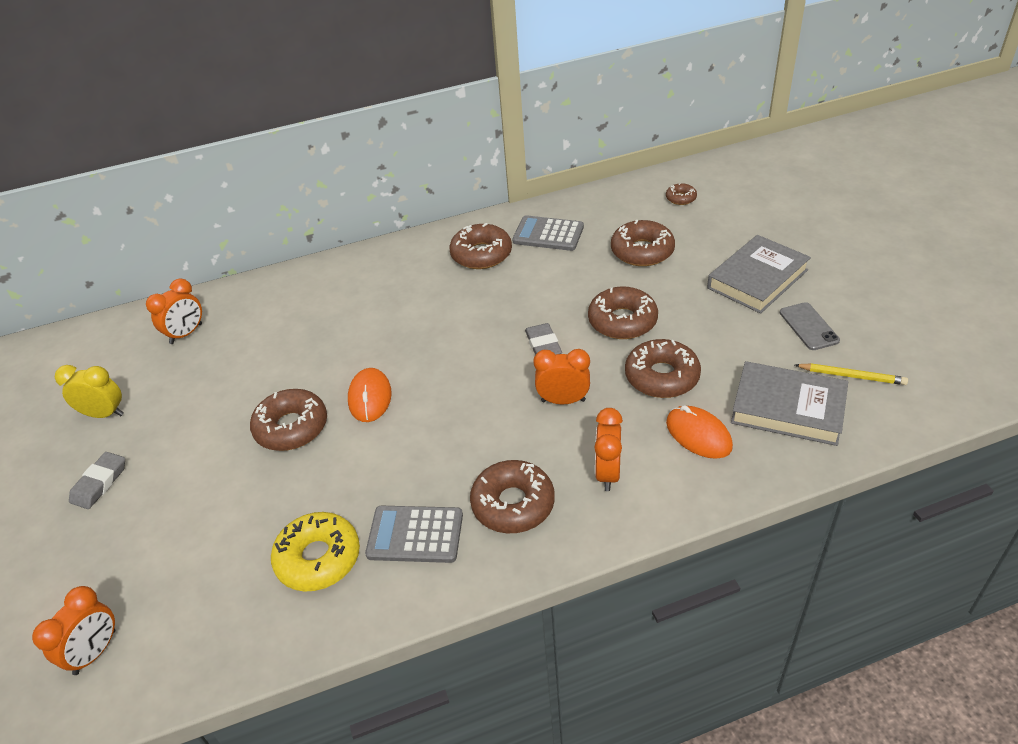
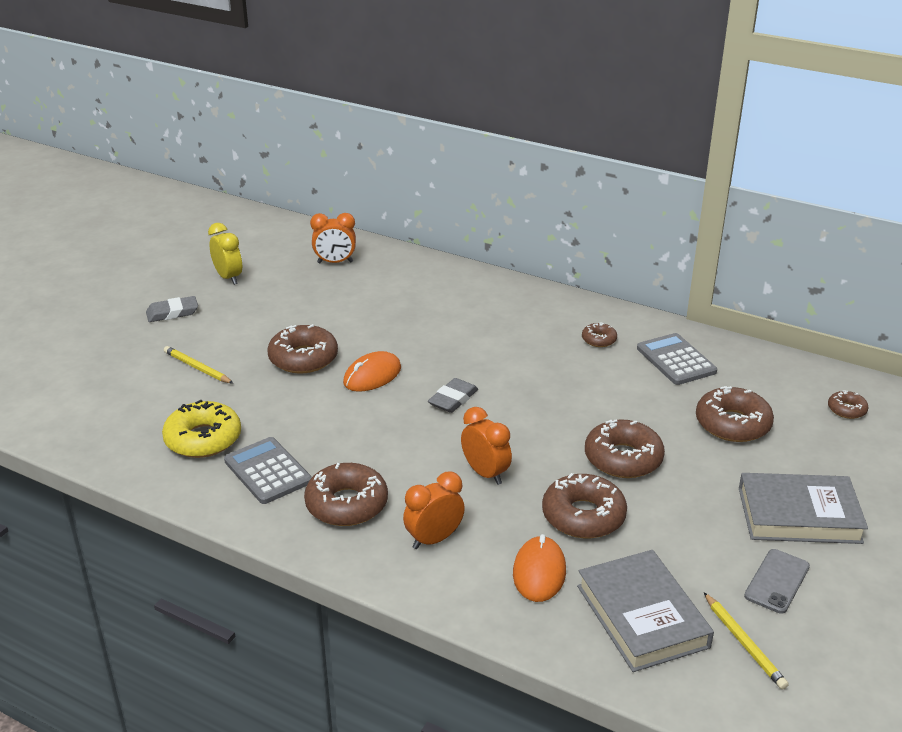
camera: 45 degrees right, 10 degrees down
(95, 652) = (50, 393): orange clock -> none
(209, 509) = (197, 368): none -> yellow pencil
(481, 254) = (599, 339): brown donut -> brown donut, size x0.52
(543, 345) = (535, 429): grey eraser -> grey eraser (453, 399)

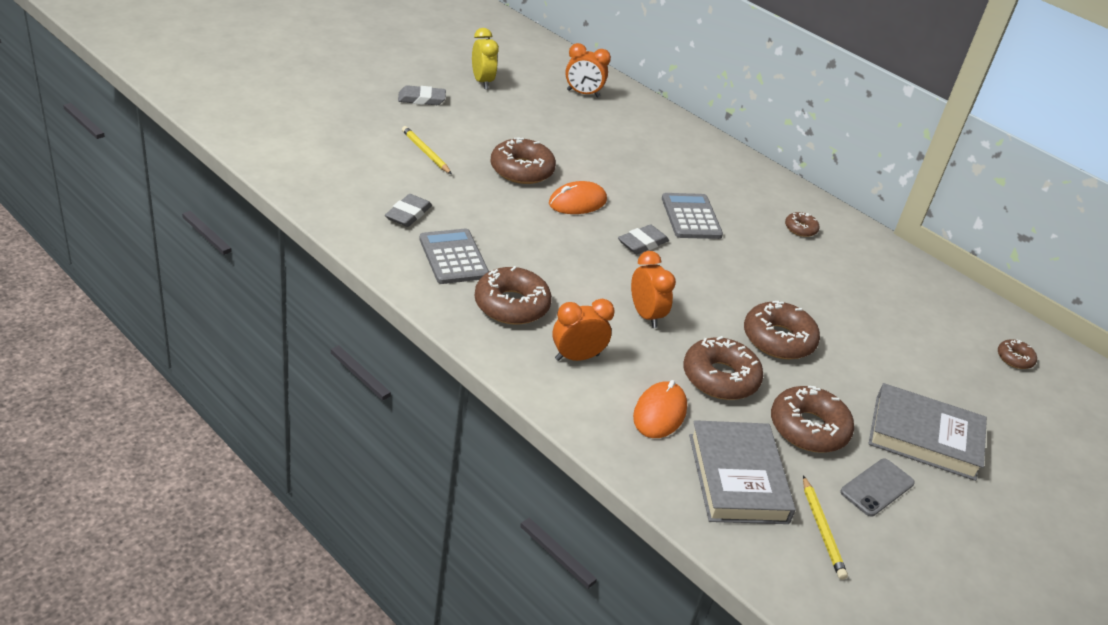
camera: 10 degrees right, 5 degrees up
(203, 439) = (408, 214): yellow donut -> grey eraser
(676, 360) = (866, 267): grey calculator -> grey calculator (691, 217)
(732, 424) = (896, 339): brown donut -> brown donut (808, 428)

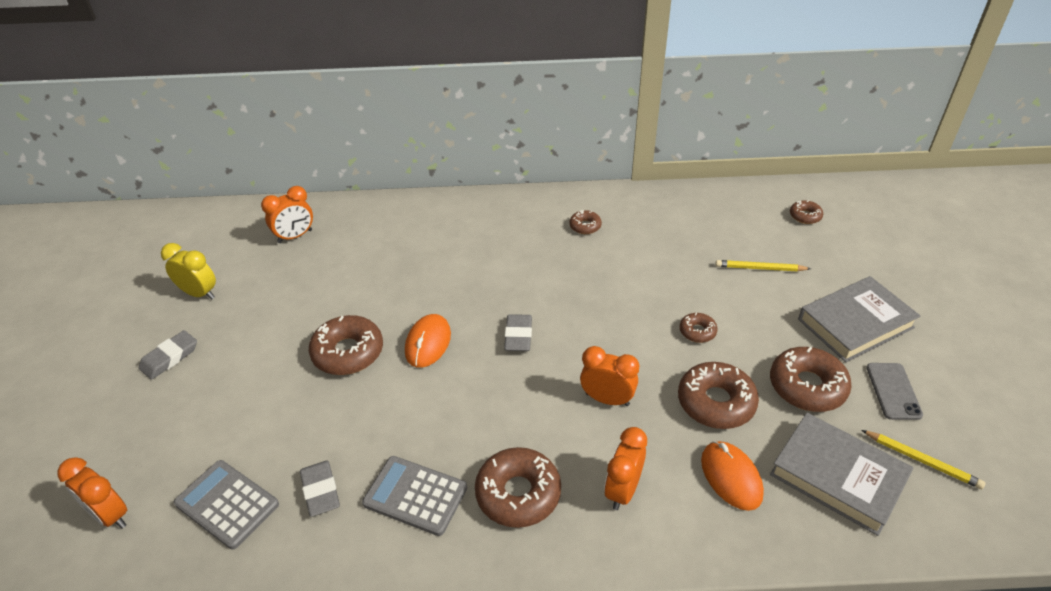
camera: 40 degrees left, 5 degrees up
(298, 141) = (110, 515): none -> orange clock
(425, 152) = (248, 410): yellow pencil -> yellow pencil (760, 268)
(691, 217) = (515, 281): grey calculator -> grey calculator (227, 504)
(778, 339) = (697, 331): brown donut -> brown donut, size x0.52

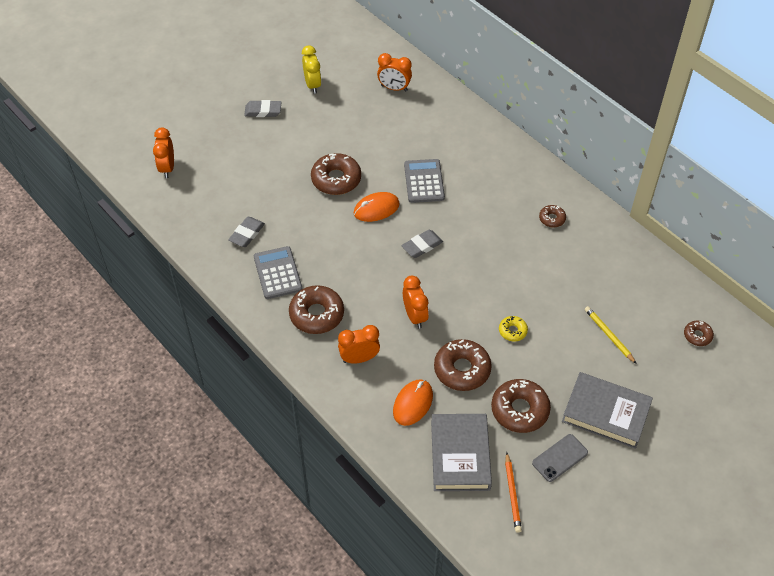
camera: 50 degrees right, 10 degrees up
(227, 504) = (209, 204): grey calculator -> grey calculator (424, 181)
(697, 331) = (512, 331): brown donut -> yellow donut
(922, 461) = (512, 494): yellow pencil -> orange pencil

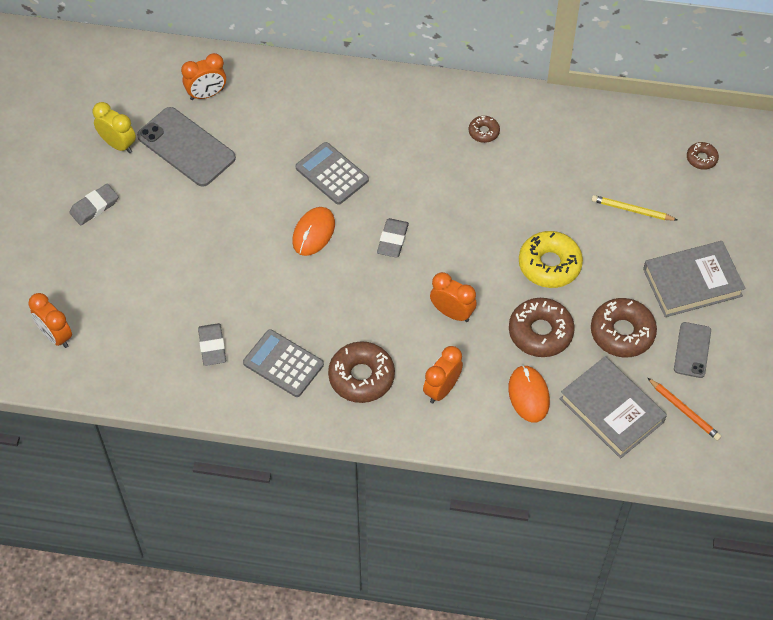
camera: 40 degrees left, 5 degrees up
(336, 179) = (244, 229): brown donut -> none
(350, 110) = (186, 147): none -> grey phone
(512, 331) = (549, 264): yellow donut -> yellow donut, size x1.93

